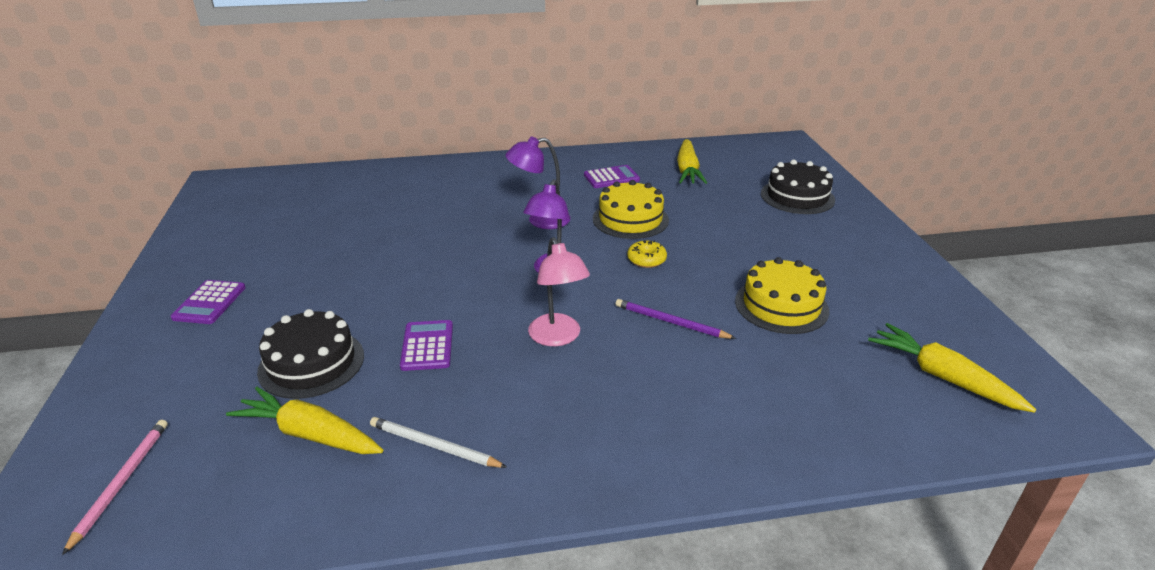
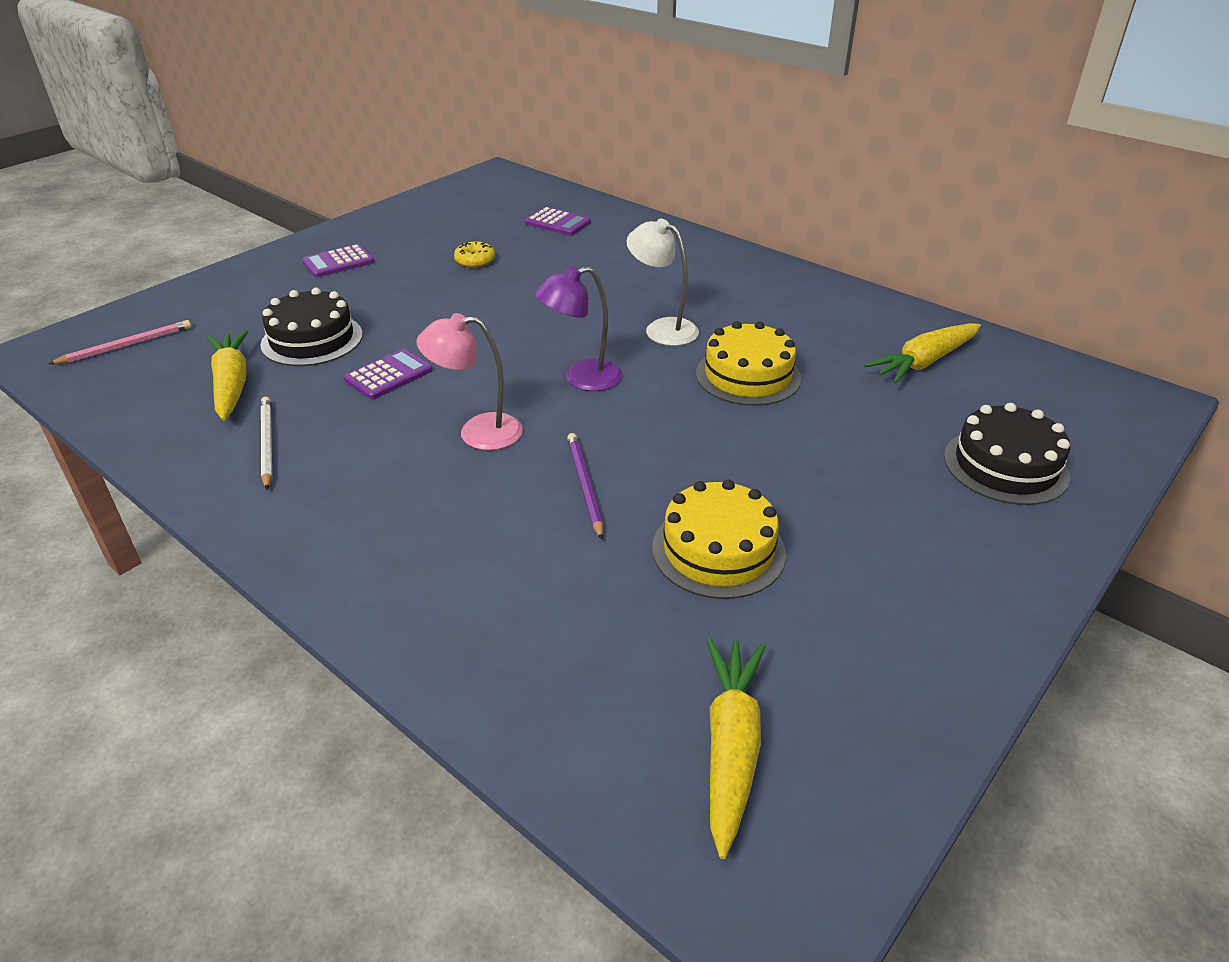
camera: 50 degrees right, 5 degrees up
(540, 220) = (662, 329): purple lamp -> white lamp
(558, 337) = (477, 432): pink lamp -> pink lamp turned 60 degrees clockwise
(611, 177) = (816, 326): purple calculator -> purple calculator (557, 223)
(646, 260) = (681, 421): yellow donut -> yellow donut (475, 261)

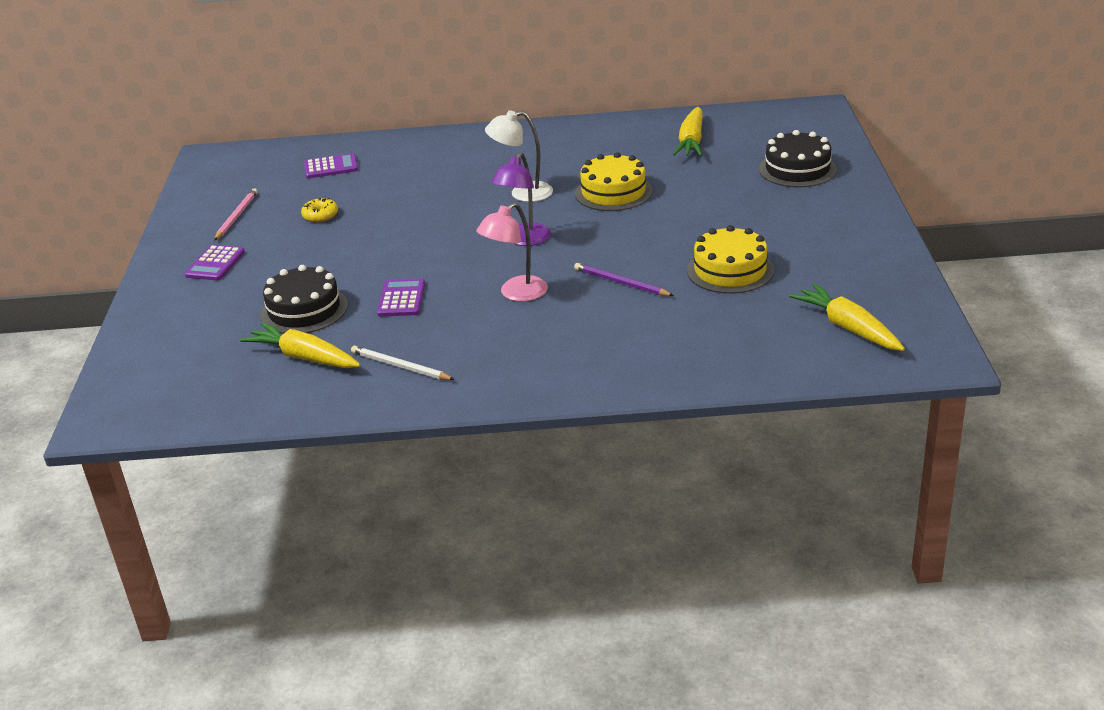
camera: 40 degrees left, 5 degrees down
(126, 345) = (167, 383): pink pencil -> pink pencil (236, 216)

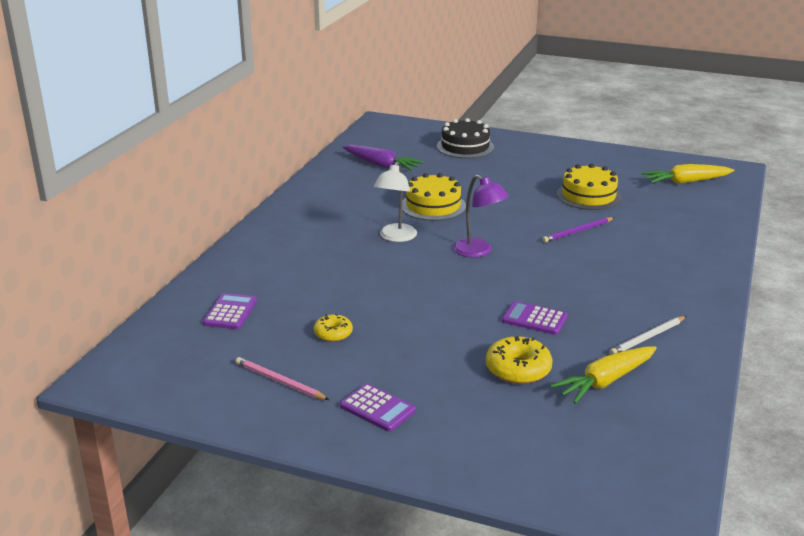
camera: 70 degrees left, 5 degrees down
(304, 310) = (518, 369): black cake -> yellow donut
(516, 294) = (564, 271): pink lamp -> none
(691, 141) = (381, 165): yellow carrot -> purple carrot

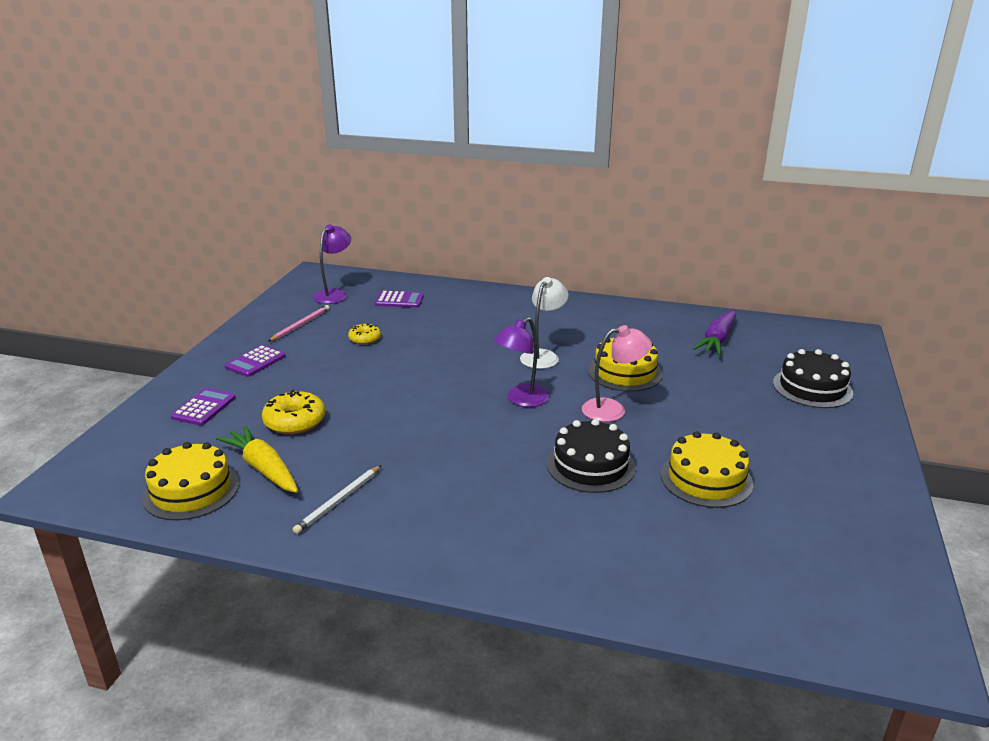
camera: 85 degrees right, 0 degrees up
(188, 360) = (334, 294): none -> purple lamp
(395, 237) = (543, 356): white lamp -> white lamp turned 105 degrees clockwise
(495, 216) = (612, 410): none -> pink lamp
(534, 319) = (382, 431): purple calculator -> purple calculator (204, 408)
(577, 231) = (590, 465): purple pencil -> black cake
(647, 338) = (338, 501): white pencil -> white pencil turned 105 degrees counterclockwise
(649, 421) = (191, 490): none -> yellow cake
(686, 182) = (814, 582): yellow carrot -> none

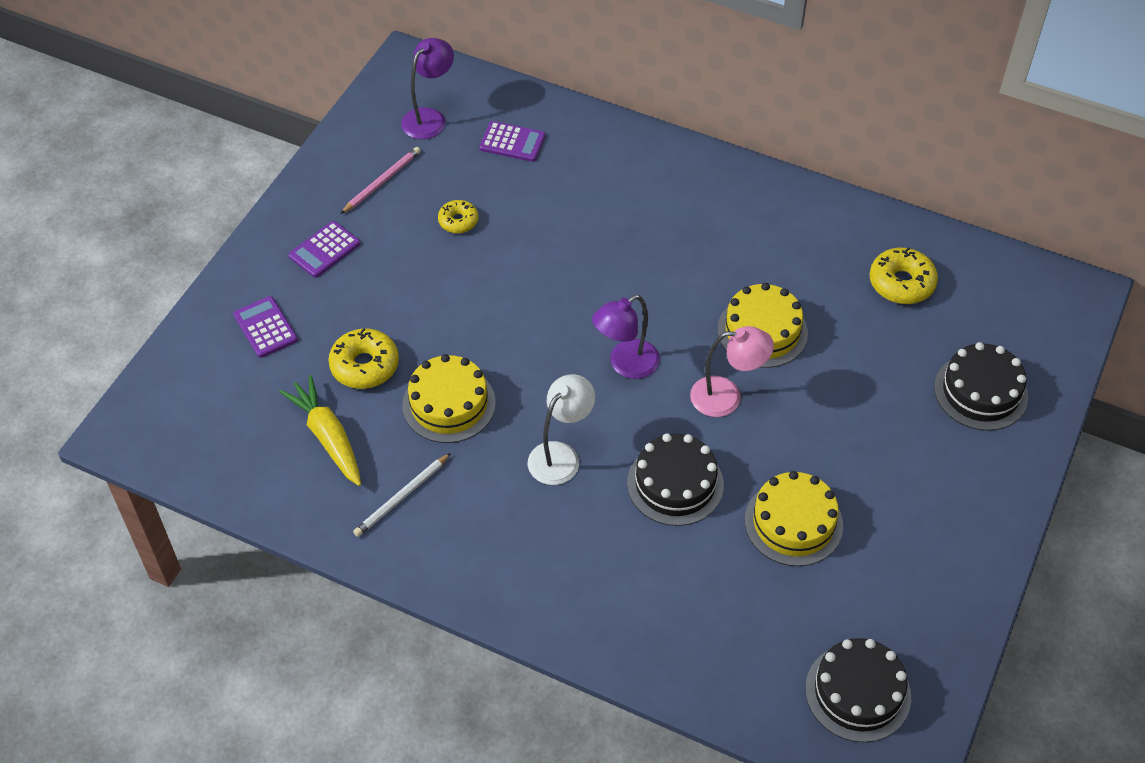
camera: 10 degrees right, 25 degrees up
(191, 490) = (254, 459): yellow cake -> yellow cake (449, 404)
(204, 408) = (265, 327): purple calculator -> purple calculator turned 60 degrees counterclockwise
(543, 356) = (671, 285): white lamp -> white lamp (560, 455)
(717, 340) = (901, 283): purple carrot -> yellow donut
(833, 594) = (858, 692): none -> black cake

